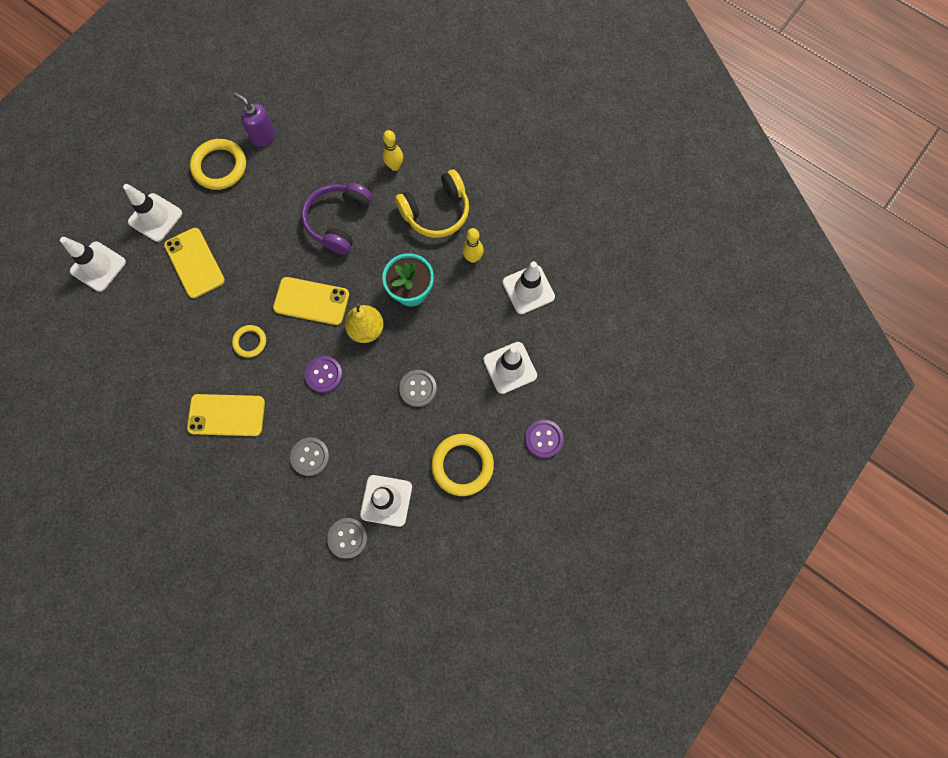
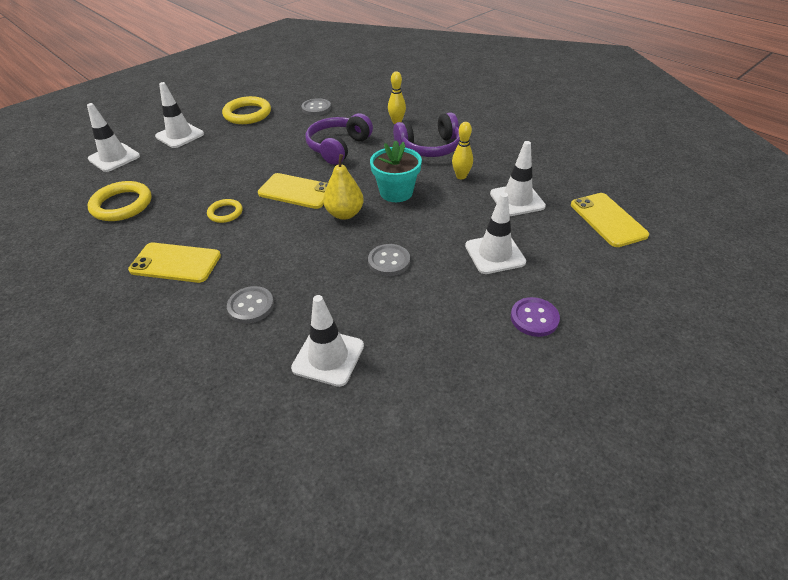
camera: 10 degrees right, 30 degrees down
(194, 263) = (199, 161): yellow phone -> yellow phone (607, 220)
(263, 136) = (290, 102): purple soap dispenser -> none
(324, 374) = (290, 242): purple button -> none
(347, 538) = (268, 391): grey button -> grey button (316, 108)
(436, 212) = (430, 148): yellow headphones -> purple headphones
(462, 465) = (430, 332): yellow ring -> yellow ring (122, 205)

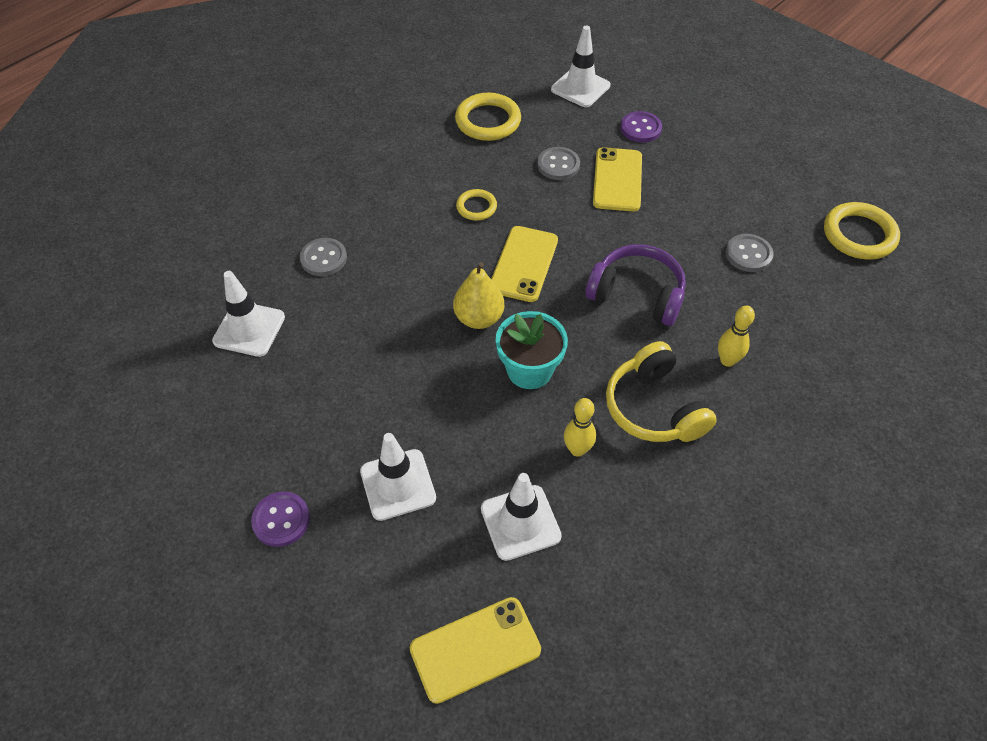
camera: 85 degrees right, 10 degrees up
(175, 263) = (390, 187): yellow phone -> yellow phone (617, 180)
(180, 135) = (640, 128): white traffic cone -> purple button
(247, 114) = (712, 181): yellow ring -> yellow ring (859, 235)
(389, 261) = (387, 370): grey button -> grey button (558, 165)
(430, 148) = (654, 408): purple headphones -> yellow headphones

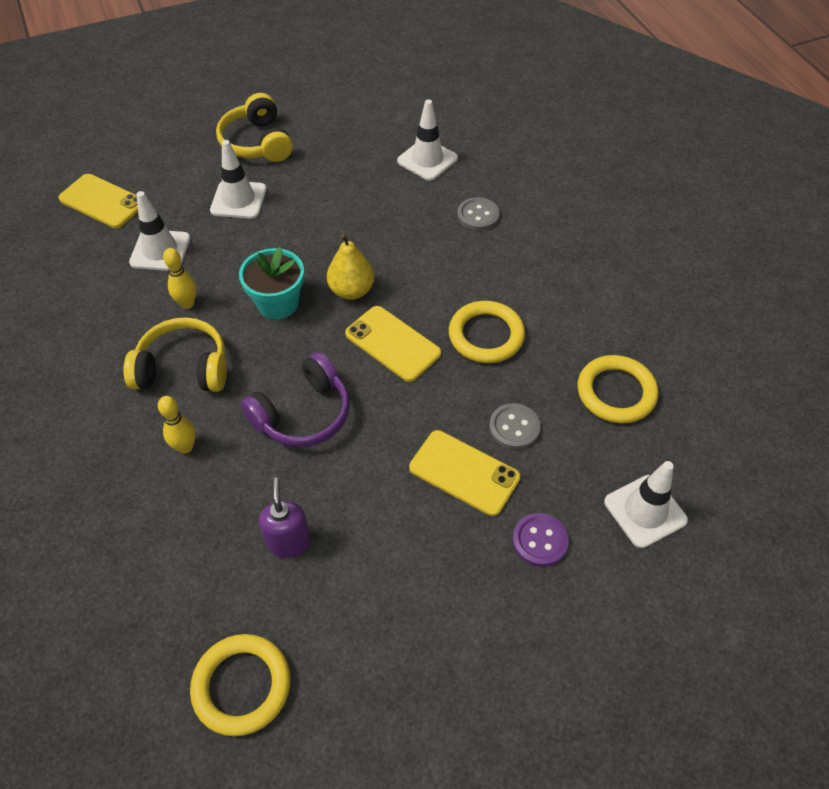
camera: 115 degrees right, 0 degrees up
(281, 520) = (257, 142): purple button -> yellow headphones
(475, 649) = (102, 201): yellow phone -> yellow phone turned 60 degrees counterclockwise
(476, 207) = (486, 335): yellow ring -> yellow ring, size x1.75
(748, 254) = (288, 542): grey button -> purple soap dispenser

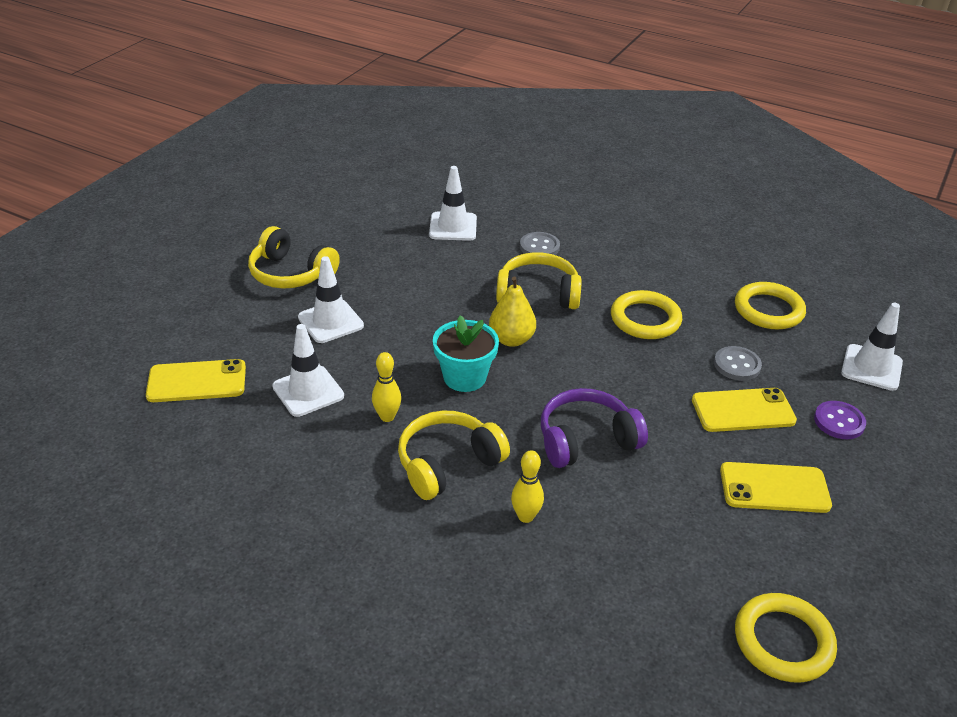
camera: 40 degrees left, 15 degrees down
(288, 542) = (689, 528): purple soap dispenser -> none
(303, 414) = (586, 440): purple headphones -> purple headphones turned 120 degrees counterclockwise
(392, 344) = (588, 358): yellow phone -> yellow phone (774, 488)
(423, 260) = (538, 294): none -> yellow headphones

